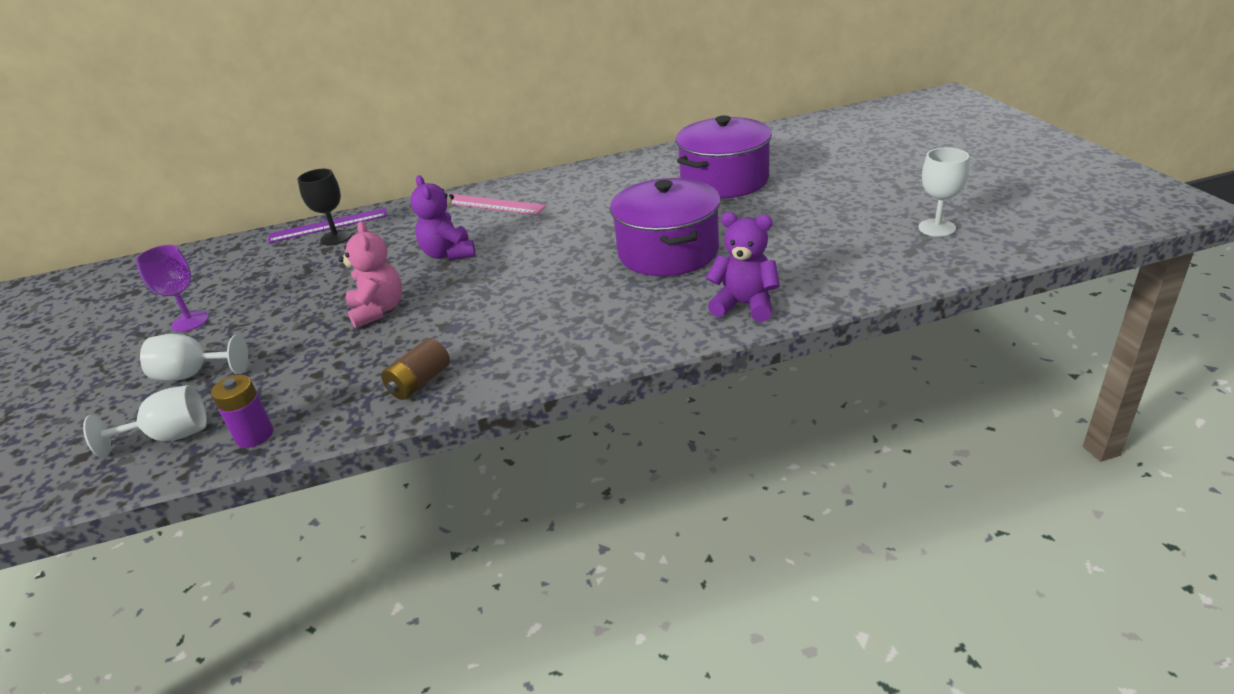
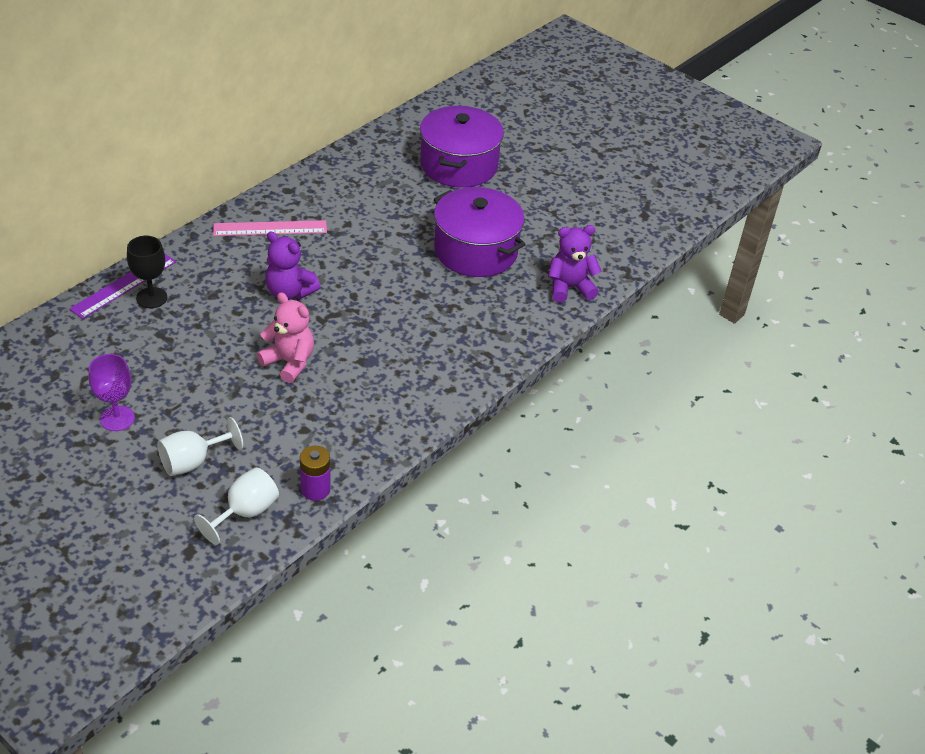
camera: 40 degrees left, 10 degrees up
(419, 382) = (396, 412): brown battery -> none
(937, 228) = (648, 189): white goblet -> none

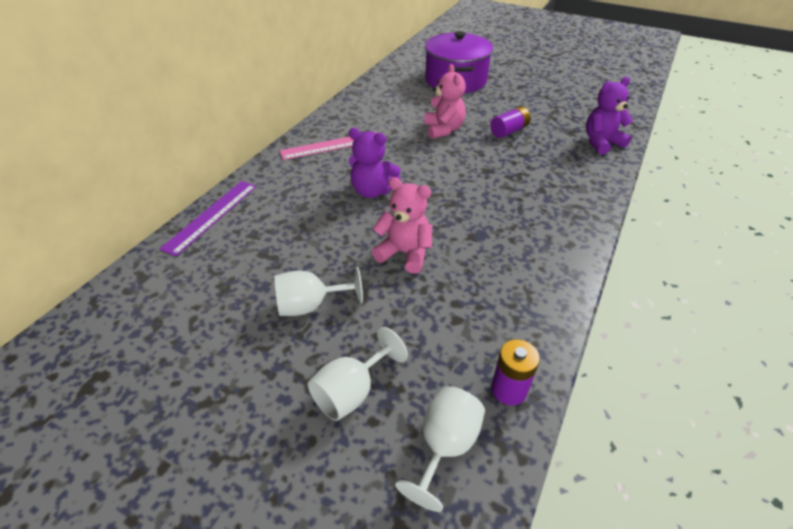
camera: 10 degrees left, 0 degrees up
(117, 418) = (243, 358): purple goblet -> none
(151, 298) = (243, 222): black goblet -> none
(186, 389) = (311, 305): none -> white goblet
(403, 233) = (443, 129): none -> pink teddy bear
(476, 251) = (509, 131): purple pot -> purple battery

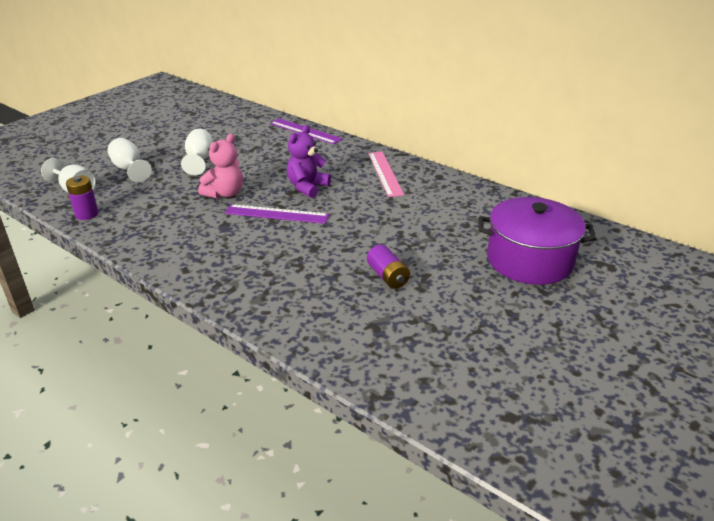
camera: 100 degrees right, 10 degrees down
(437, 203) = (276, 214): none -> purple ruler
(443, 129) = (400, 233): pink teddy bear -> none
(601, 143) = (341, 344): purple teddy bear -> none

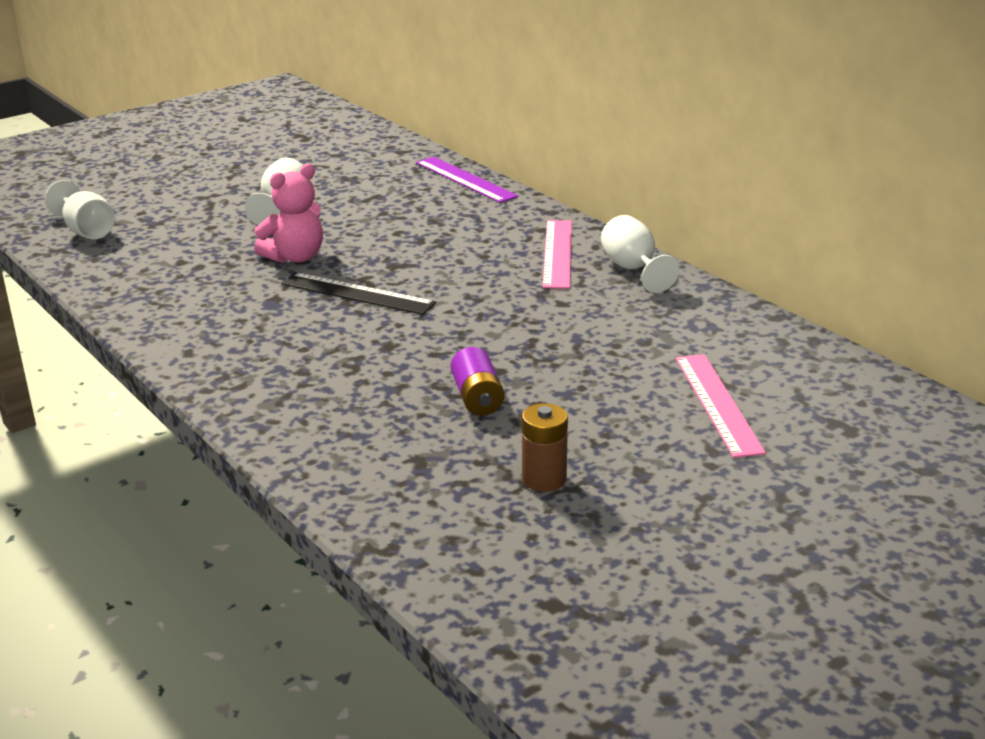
camera: 15 degrees right, 5 degrees down
(87, 214) = (88, 264): purple battery -> none
(129, 169) = (175, 209): white goblet -> white goblet (633, 269)
(276, 214) = (357, 293): purple ruler -> black ruler
(307, 187) = (424, 261): purple teddy bear -> none
(457, 327) = (544, 479): none -> brown battery
(529, 260) = (718, 404): purple pot -> pink ruler

